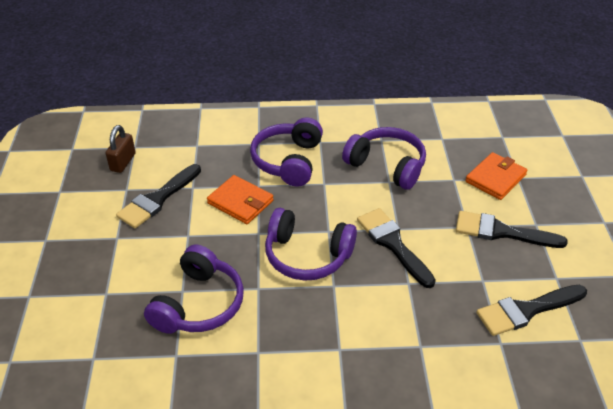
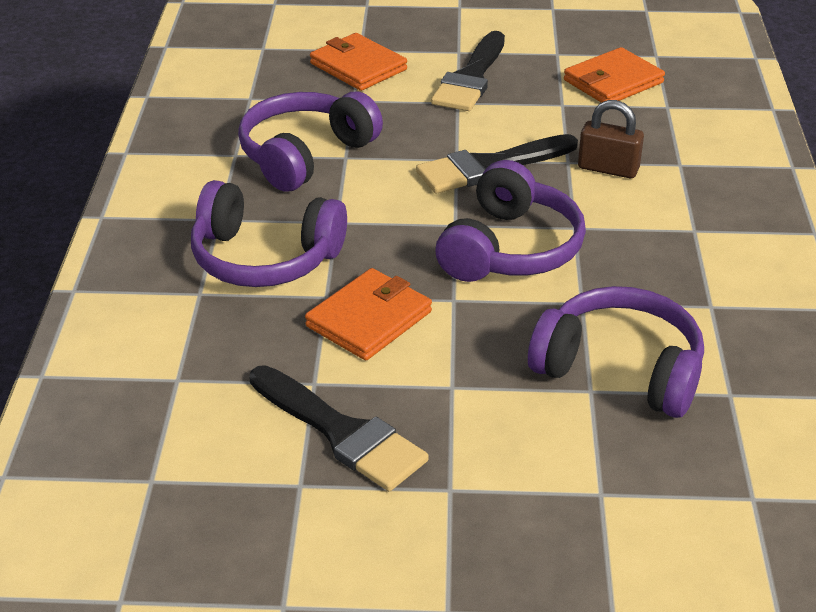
camera: 85 degrees left, 5 degrees down
(123, 162) = (203, 497): brown padlock -> brown padlock (608, 169)
(526, 310) = (613, 81): black brush -> orange wallet

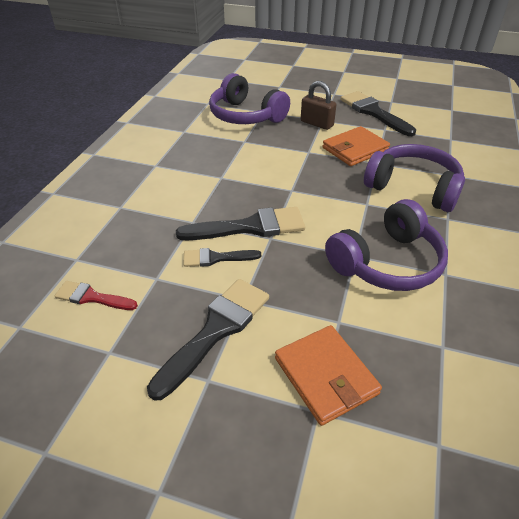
camera: 165 degrees left, 5 degrees up
(510, 130) = (216, 258): none -> black brush
(510, 249) = (266, 171): purple headphones -> none
(608, 169) = (170, 211): brown padlock -> brown padlock (317, 123)
(613, 81) = (92, 297): orange wallet -> red brush

